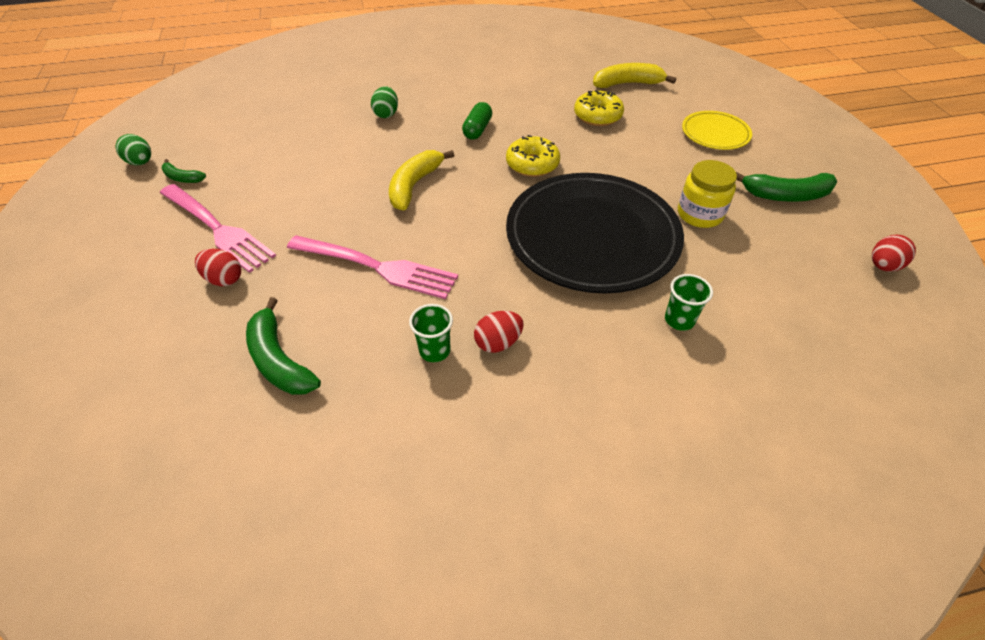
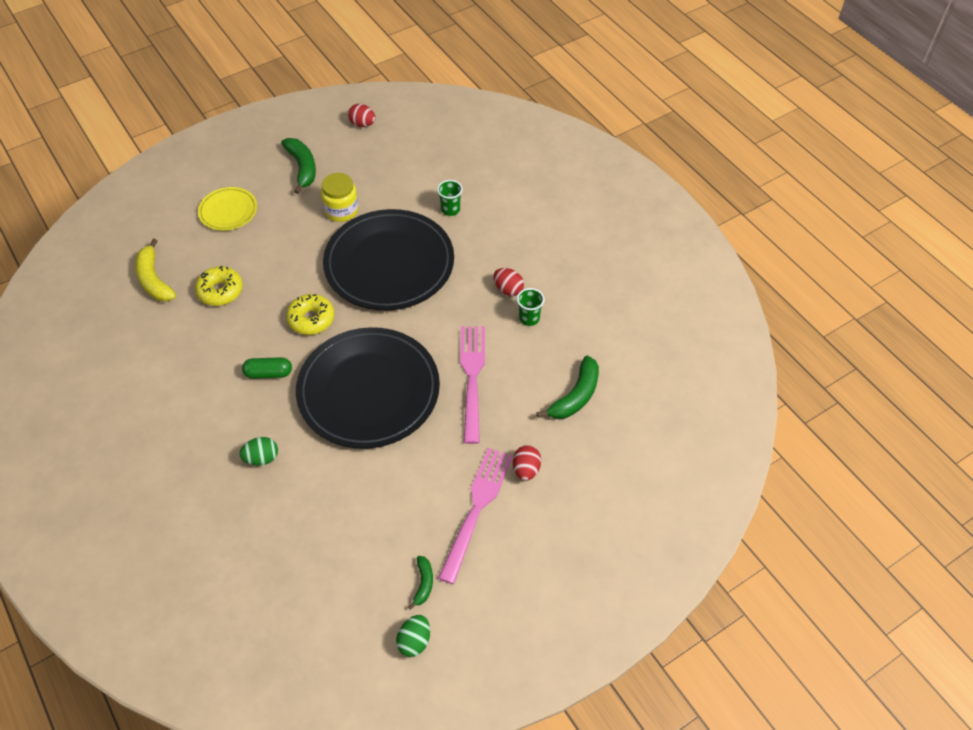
camera: 110 degrees left, 5 degrees up
(414, 185) = (368, 391): yellow banana -> black plate

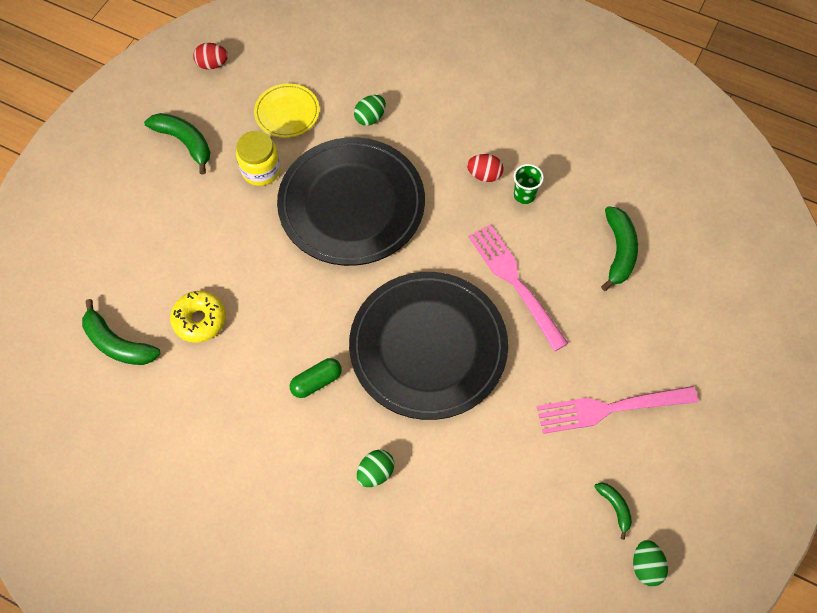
camera: 30 degrees left, 10 degrees up
(154, 279) = (118, 343): yellow banana -> green banana
(228, 211) = (141, 228): yellow plate -> yellow plate (287, 113)
(311, 319) = (317, 302): yellow donut -> none
(450, 210) = (370, 118): green cup -> green egg
(477, 508) = (610, 408): pink fork -> pink fork turned 90 degrees counterclockwise
(526, 469) = (626, 346): red egg -> none

